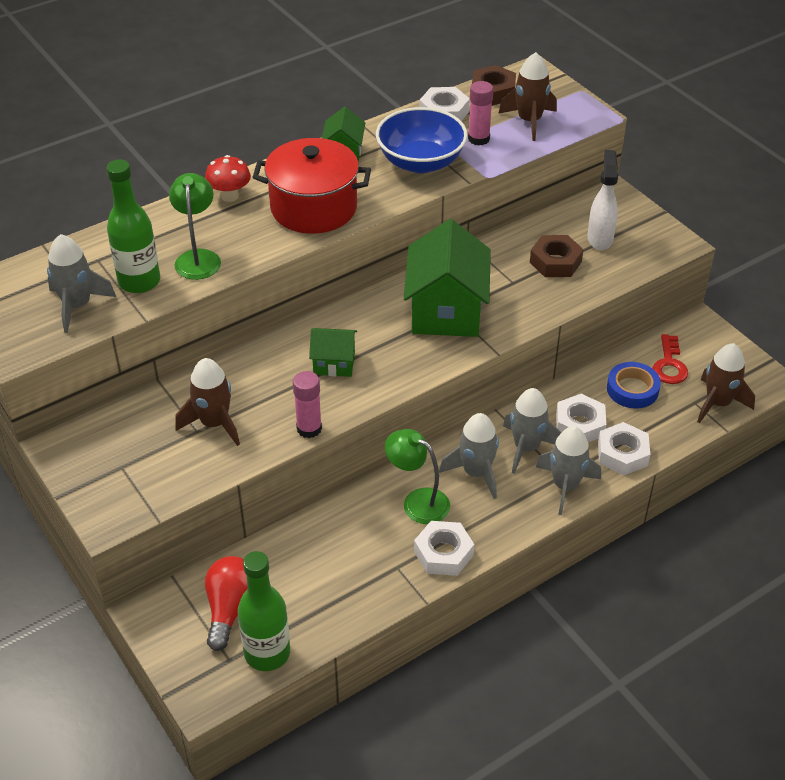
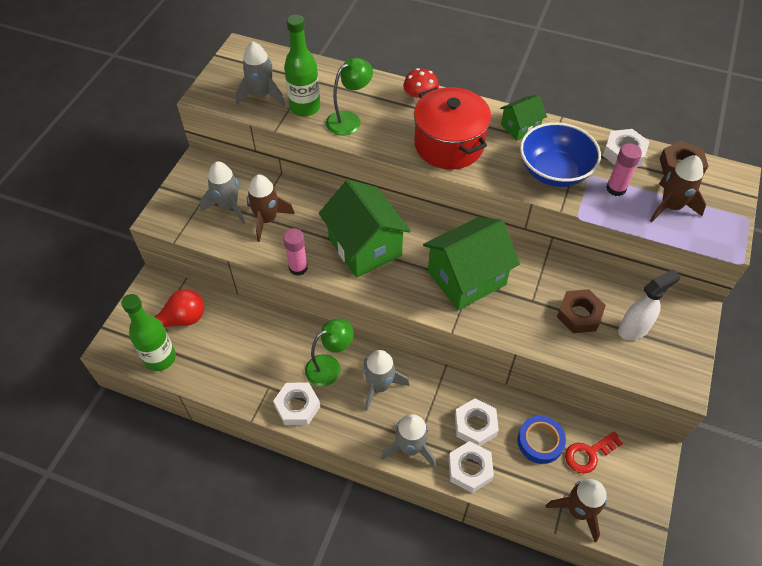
camera: 55 degrees right, 10 degrees up
(334, 363) = (365, 246): green house -> green house, size x1.95
(417, 501) = (330, 366): green lamp -> green lamp turned 60 degrees clockwise
(526, 448) = (426, 403): grey rocket -> grey rocket (228, 207)

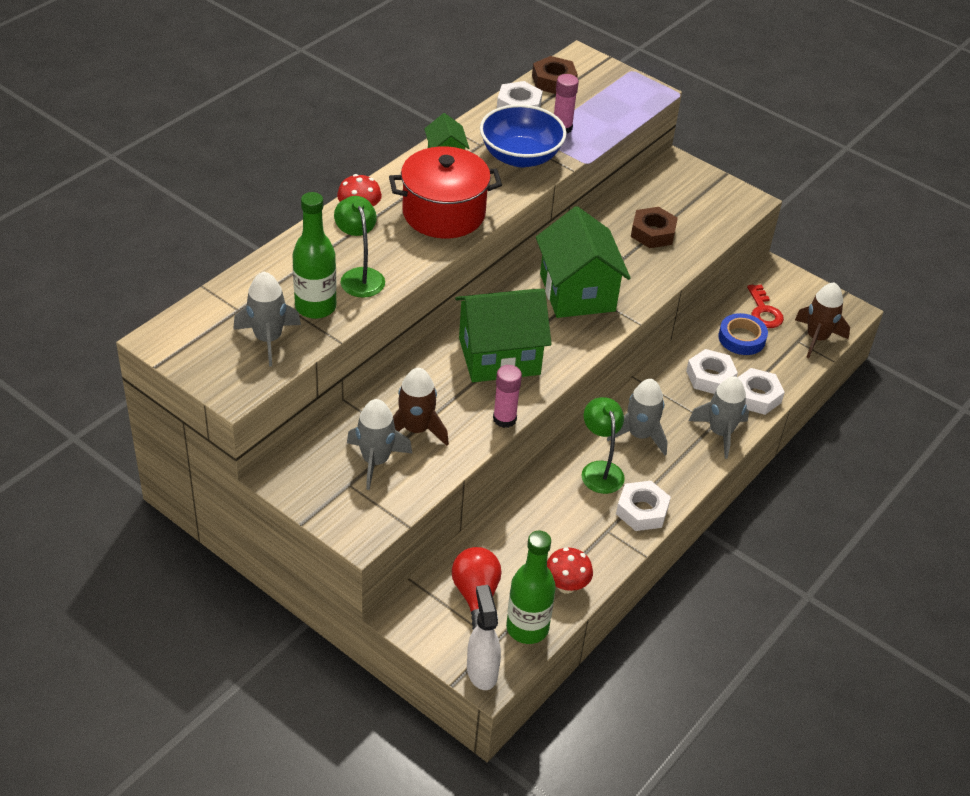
camera: 75 degrees left, 10 degrees down
(205, 372) = (566, 586): none -> red mushroom
(634, 329) = (682, 206): white spray bottle -> white spray bottle (481, 671)
(670, 206) = (599, 105): brown rocket -> none

